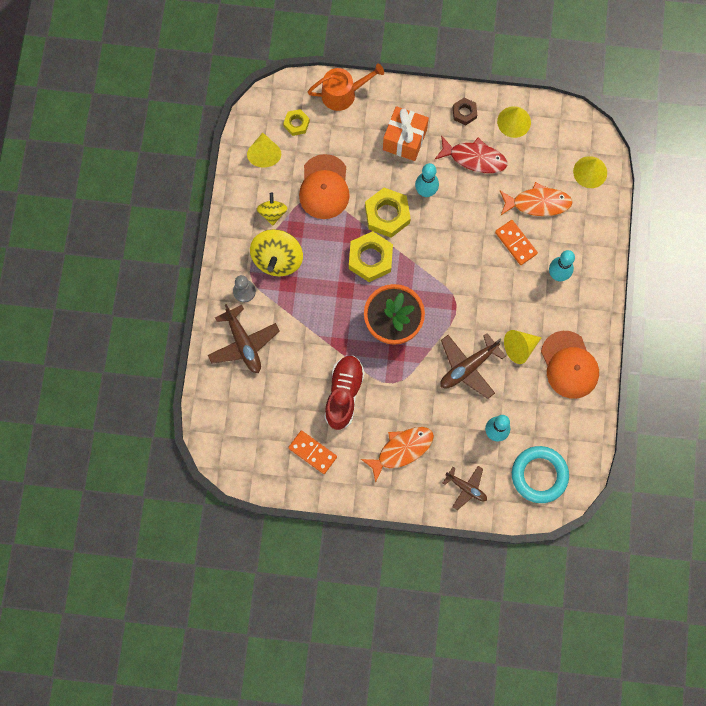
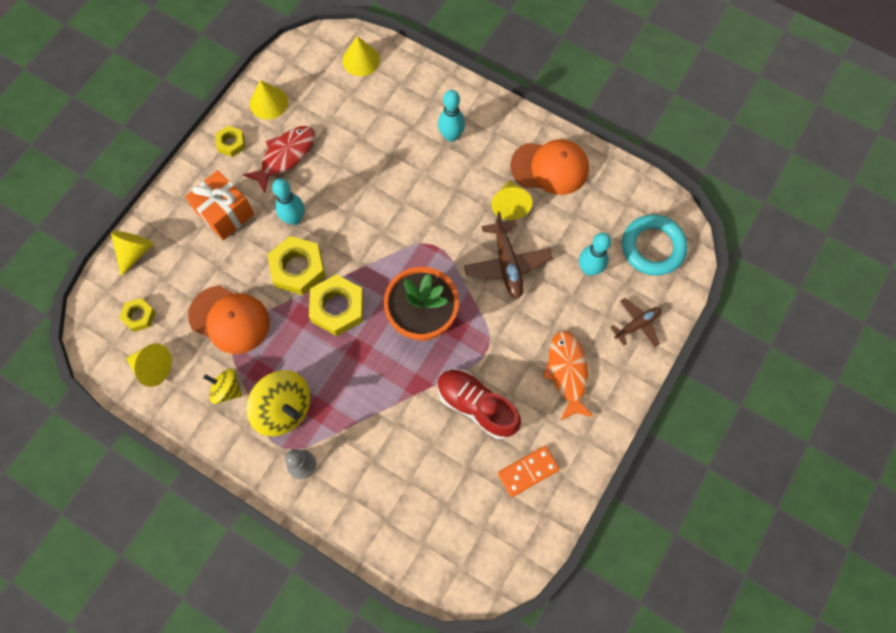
camera: 65 degrees left, 5 degrees down
(243, 343) = (363, 493): brown plane -> none
(343, 94) = (135, 252): orange watering can -> yellow cone
(464, 113) = (231, 143): brown nut -> yellow nut
(515, 243) = (397, 159): orange domino -> none
(537, 203) = (366, 120): orange fish -> none

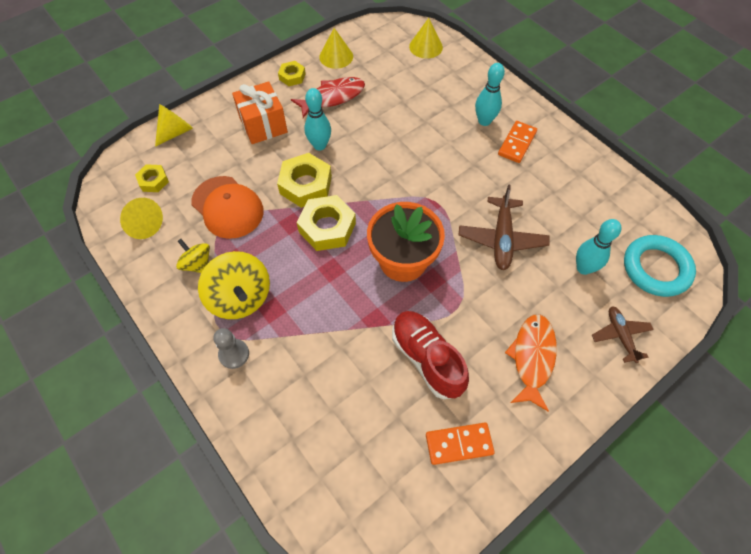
camera: 20 degrees right, 10 degrees down
(491, 152) = (517, 143): none -> orange domino
(510, 205) = (521, 190): yellow cone -> none
(550, 167) = (569, 171): orange cap -> none
(637, 325) = (620, 336): brown plane -> brown plane turned 90 degrees counterclockwise

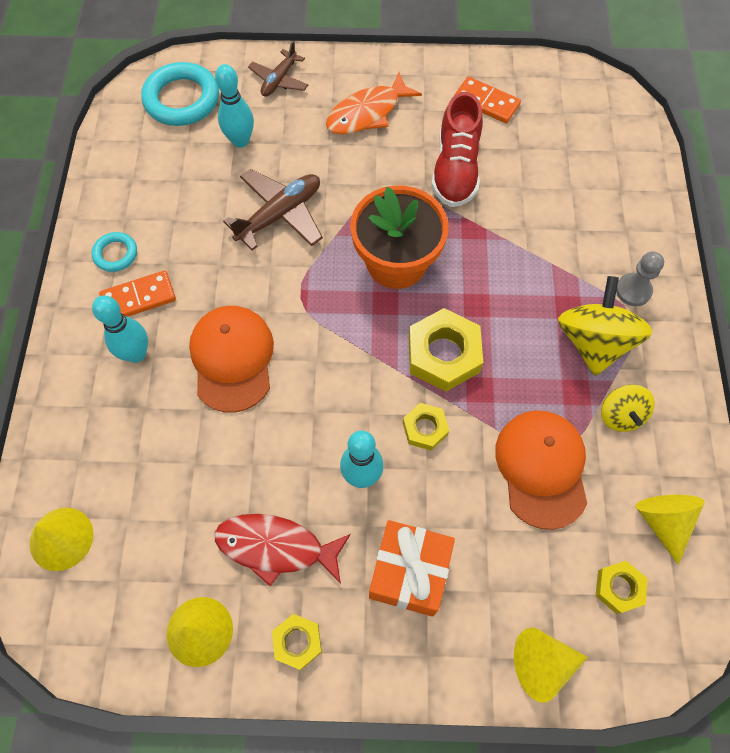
camera: 140 degrees left, 5 degrees up
(305, 185) = (425, 428): yellow nut -> yellow nut, size x0.56
(436, 150) = (232, 359): none -> orange cap
(557, 154) = (115, 254): none -> turquoise ring

